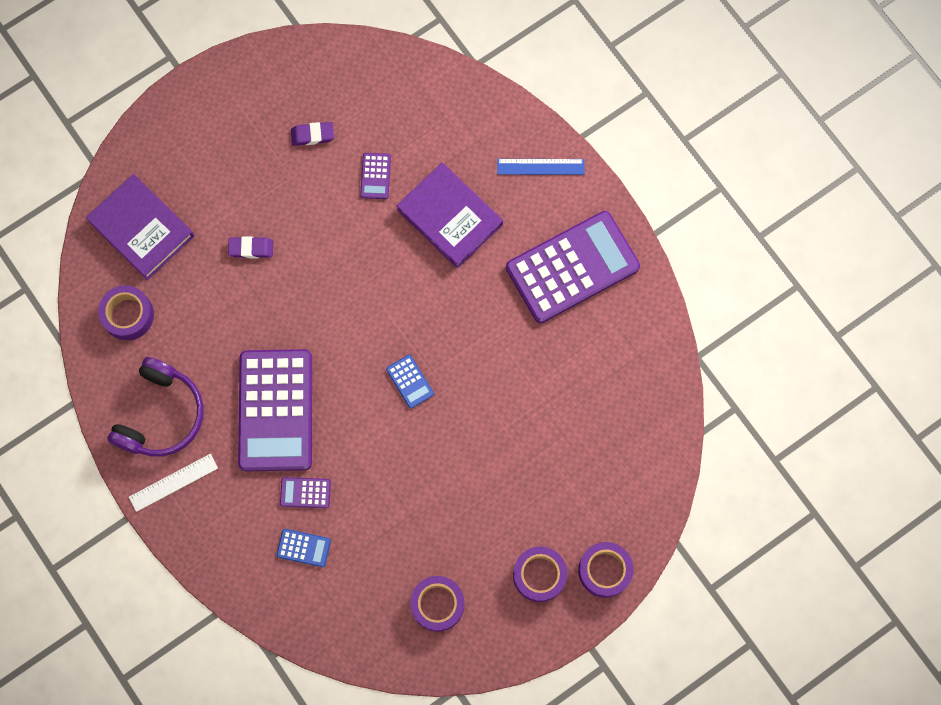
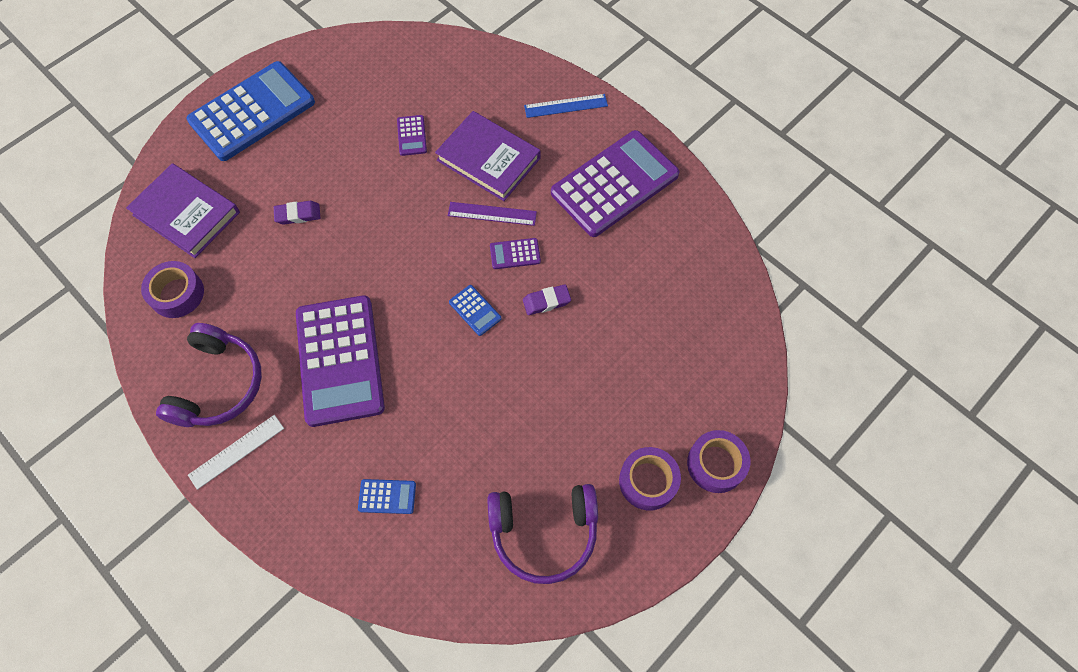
camera: 10 degrees left, 10 degrees down
(215, 119) = (252, 112): none -> blue calculator
(305, 493) = (381, 438): purple calculator -> purple calculator (515, 254)
(312, 135) = (347, 111): purple eraser -> purple eraser (546, 301)
(437, 604) = (544, 532): purple tape -> purple headphones
(443, 280) = (492, 214): none -> purple ruler

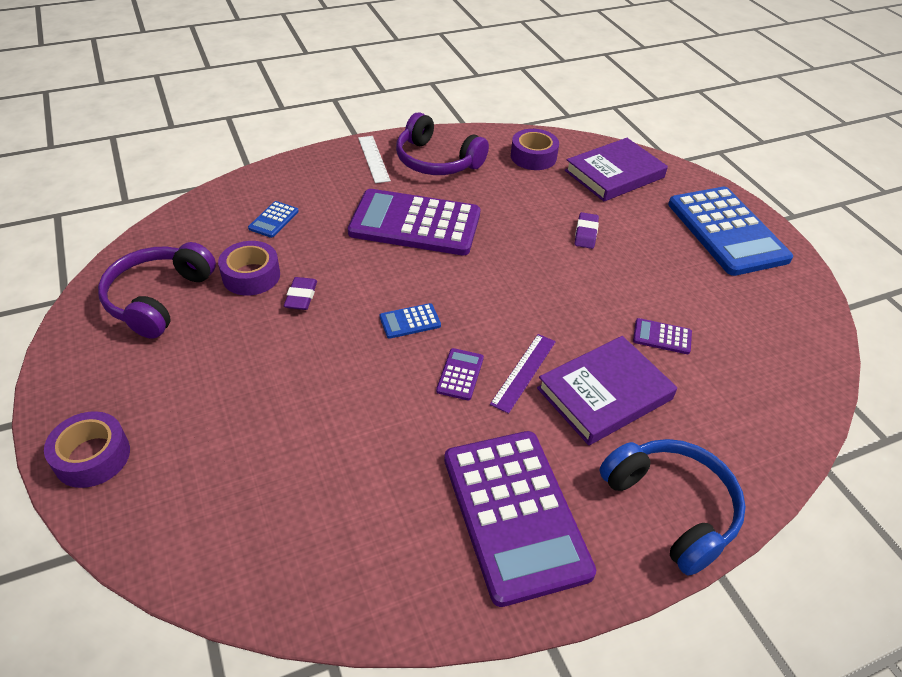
camera: 110 degrees right, 20 degrees down
(546, 301) = (384, 381): purple eraser -> purple eraser (301, 296)
(566, 106) = (671, 508): blue ruler -> blue headphones
(648, 481) = (131, 389): purple tape -> purple tape (251, 276)

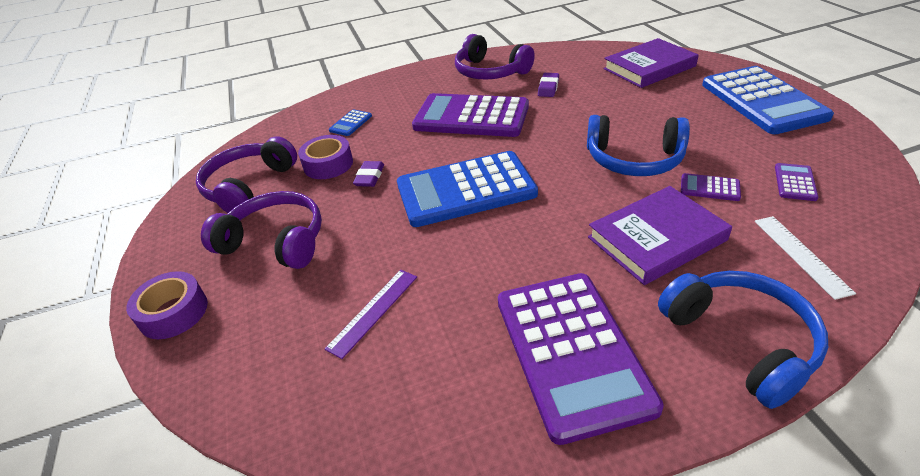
camera: 10 degrees right, 5 degrees down
(199, 374) = (275, 242): none -> purple headphones
(373, 159) = (436, 75): white ruler -> white ruler (801, 255)
(410, 321) = (466, 190): blue calculator -> blue calculator, size x2.50
(460, 374) = (512, 230): purple calculator -> purple calculator (795, 182)
(523, 372) = (574, 224): purple ruler -> purple ruler (373, 311)
(533, 157) = (574, 62): purple tape -> none
(586, 233) = (626, 112): purple eraser -> purple eraser (548, 88)
(589, 295) = (634, 159): none -> blue headphones

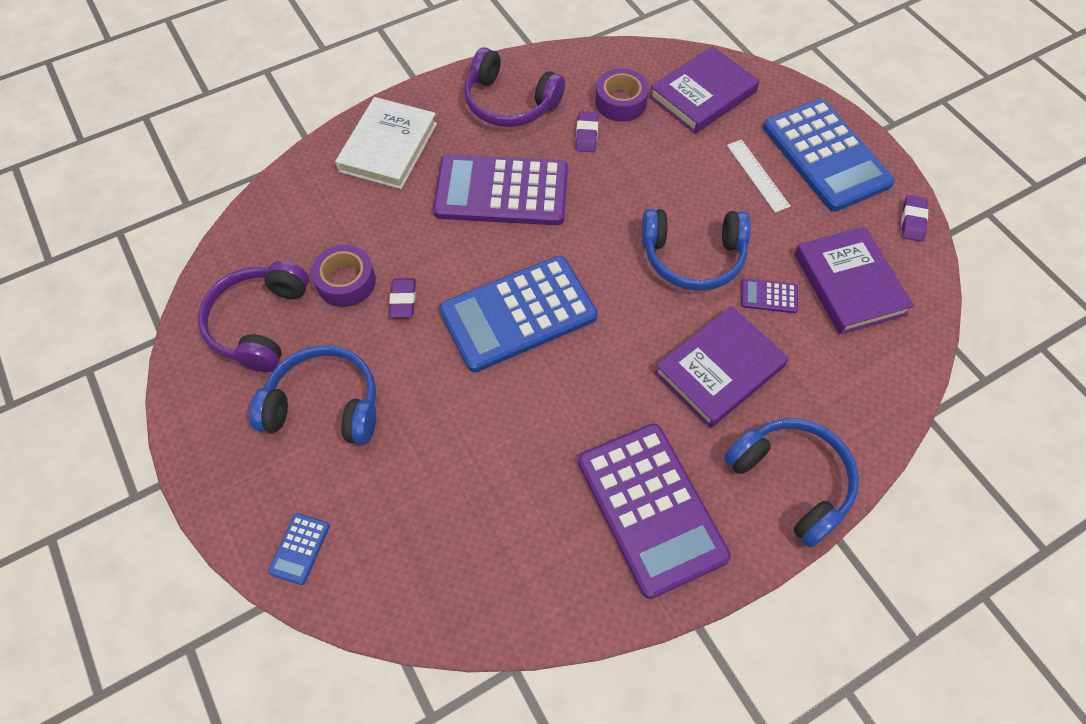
camera: 15 degrees left, 20 degrees up
(173, 312) = (248, 508): purple tape -> purple tape (620, 102)
(275, 242) = (324, 405): purple headphones -> blue headphones
(351, 123) = (352, 207): blue calculator -> blue calculator (299, 549)
(373, 311) = (459, 485): purple ruler -> none
(390, 93) = (388, 147): none -> white book
(795, 182) = (849, 284): purple calculator -> purple book
(801, 255) = (847, 379): white ruler -> white ruler (757, 175)
(857, 142) = (912, 221): none -> purple eraser

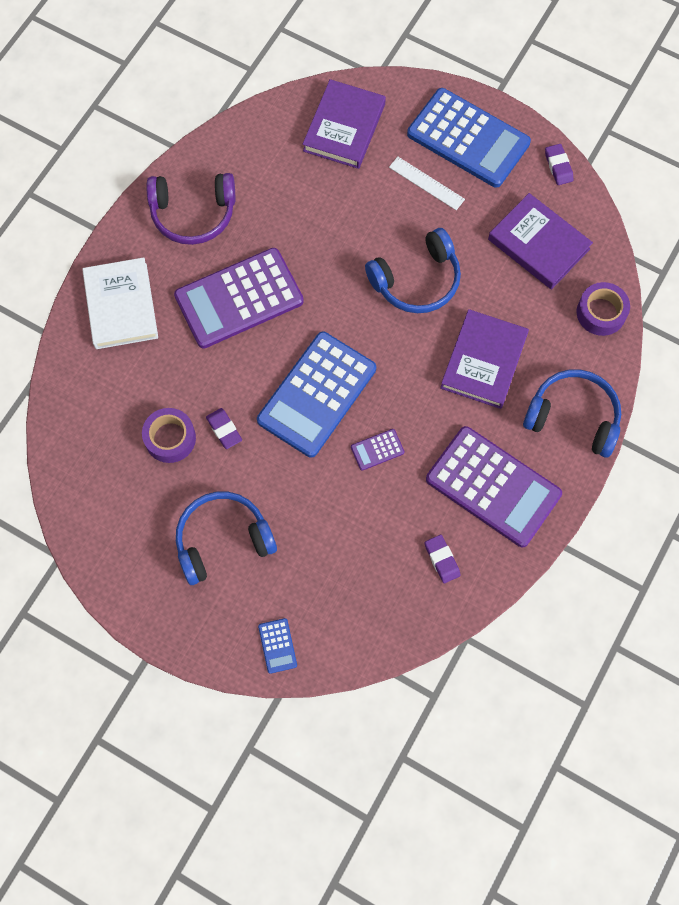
camera: 30 degrees left, 10 degrees up
(259, 323) = (128, 506): purple headphones -> none
(586, 134) = (274, 212): purple eraser -> purple eraser (442, 559)
(620, 102) = (283, 168): purple tape -> purple tape (601, 313)
(769, 296) = (488, 284): purple calculator -> purple calculator (377, 450)

